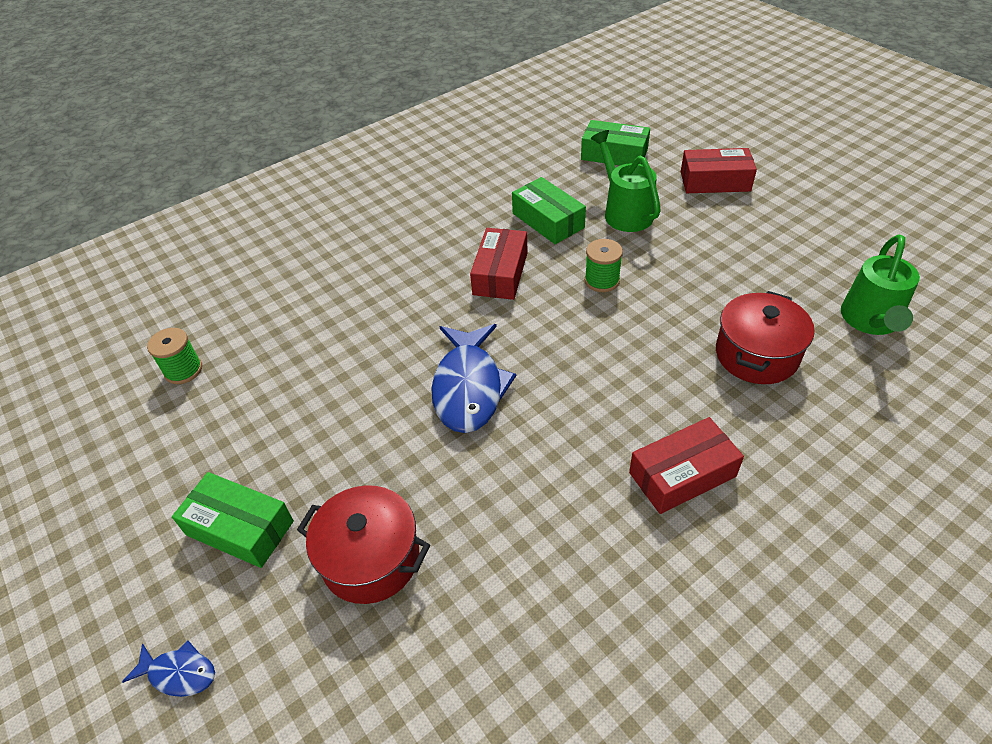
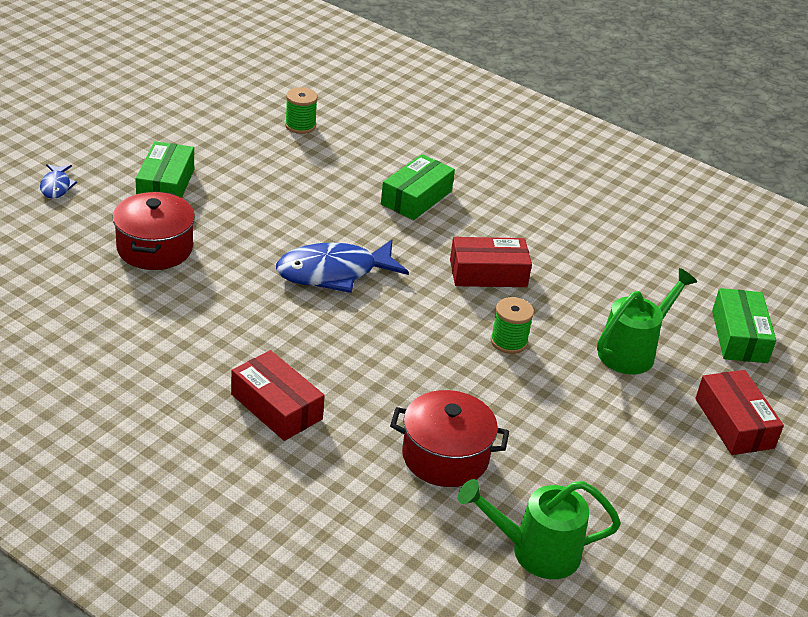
camera: 65 degrees right, 10 degrees down
(548, 220) = (586, 296): green box -> green box (416, 198)

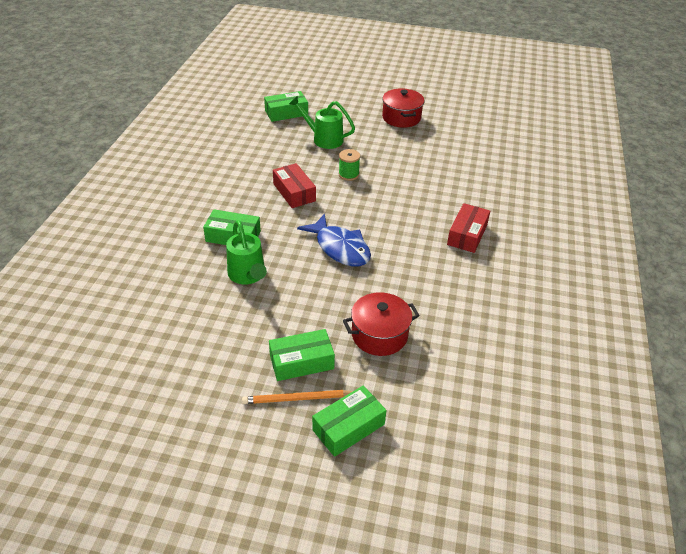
camera: 110 degrees left, 5 degrees up
(56, 186) = (348, 427): blue fish -> green box
(121, 169) = (297, 399): none -> orange pencil
(300, 126) = (168, 319): green spool -> none
(445, 456) = (447, 176): red pot -> red pot (401, 118)
(535, 551) = (476, 144): green watering can -> green watering can (248, 275)
(734, 423) = (351, 109): red box -> none

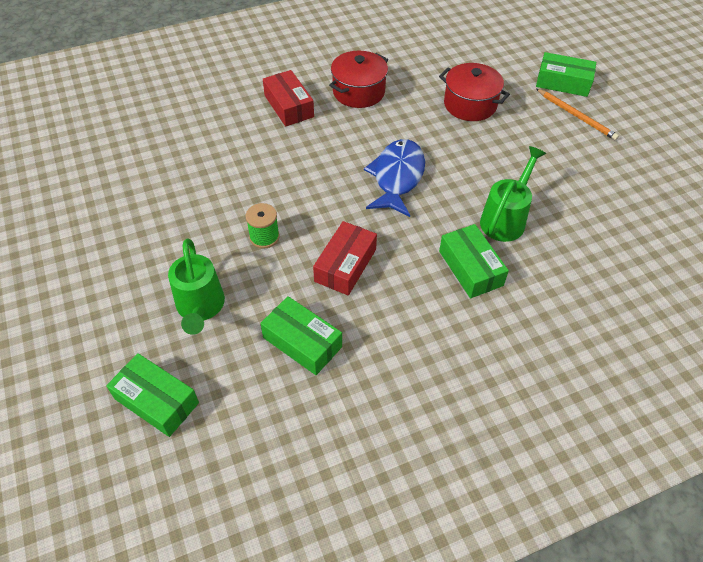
camera: 125 degrees left, 10 degrees up
(301, 362) = (546, 131): green box -> green box (302, 342)
(401, 118) = (77, 255): red pot -> red pot (358, 92)
(467, 234) = (289, 106): red box -> red box turned 75 degrees clockwise

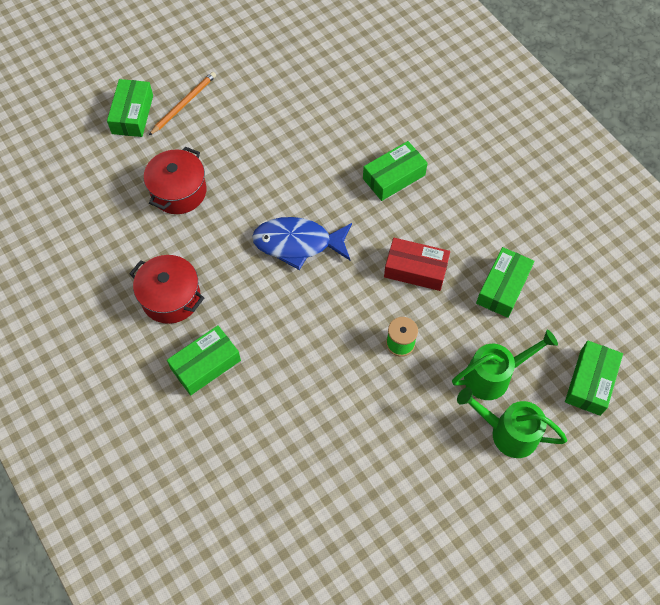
camera: 100 degrees left, 10 degrees up
(289, 106) = (206, 364): red box -> green box
(505, 219) = (332, 155): green watering can -> green watering can (507, 432)

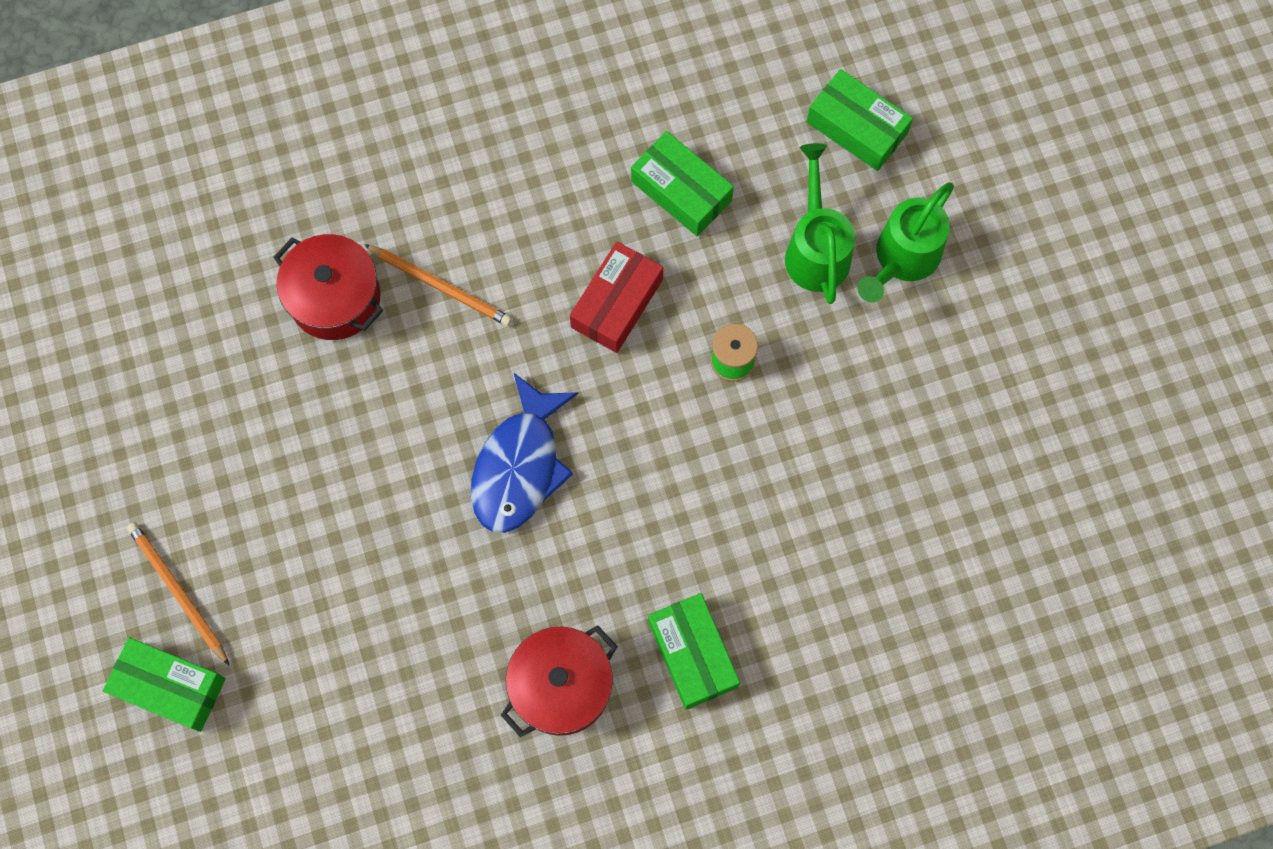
camera: 75 degrees left, 10 degrees up
(179, 191) = (361, 635): red pot -> red pot (335, 298)
(394, 177) = (441, 286): green box -> orange pencil

